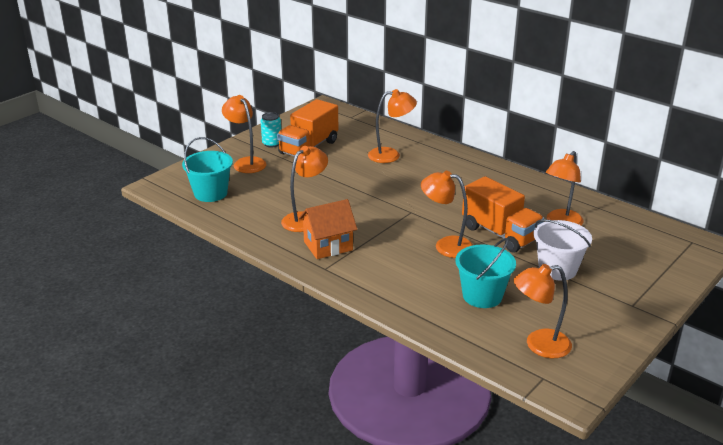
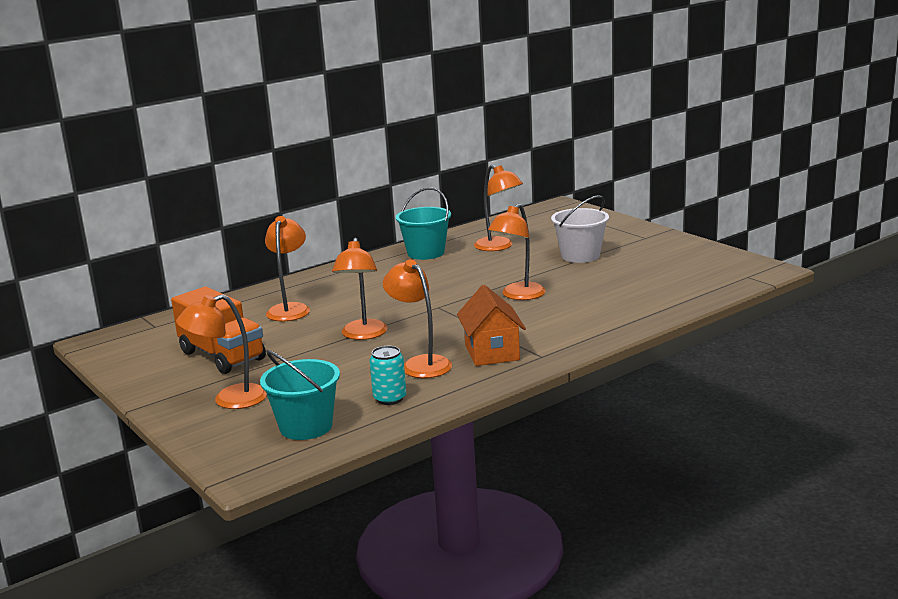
camera: 75 degrees left, 10 degrees down
(272, 143) = (184, 380): turquoise can -> turquoise can (390, 398)
(482, 296) = (617, 287): turquoise bucket -> turquoise bucket (426, 253)
(500, 234) = (506, 271): orange truck -> none
(539, 345) = (700, 273): orange lamp -> orange lamp (363, 335)

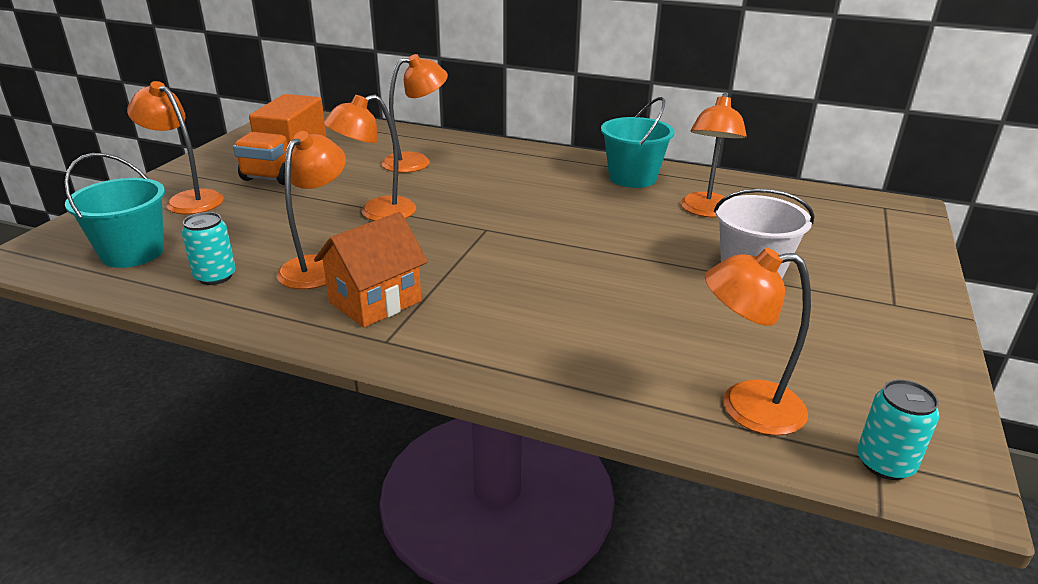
camera: 55 degrees right, 10 degrees up
(518, 295) = (567, 267): orange lamp -> orange lamp (745, 407)
(750, 276) = (885, 463): none -> turquoise can

